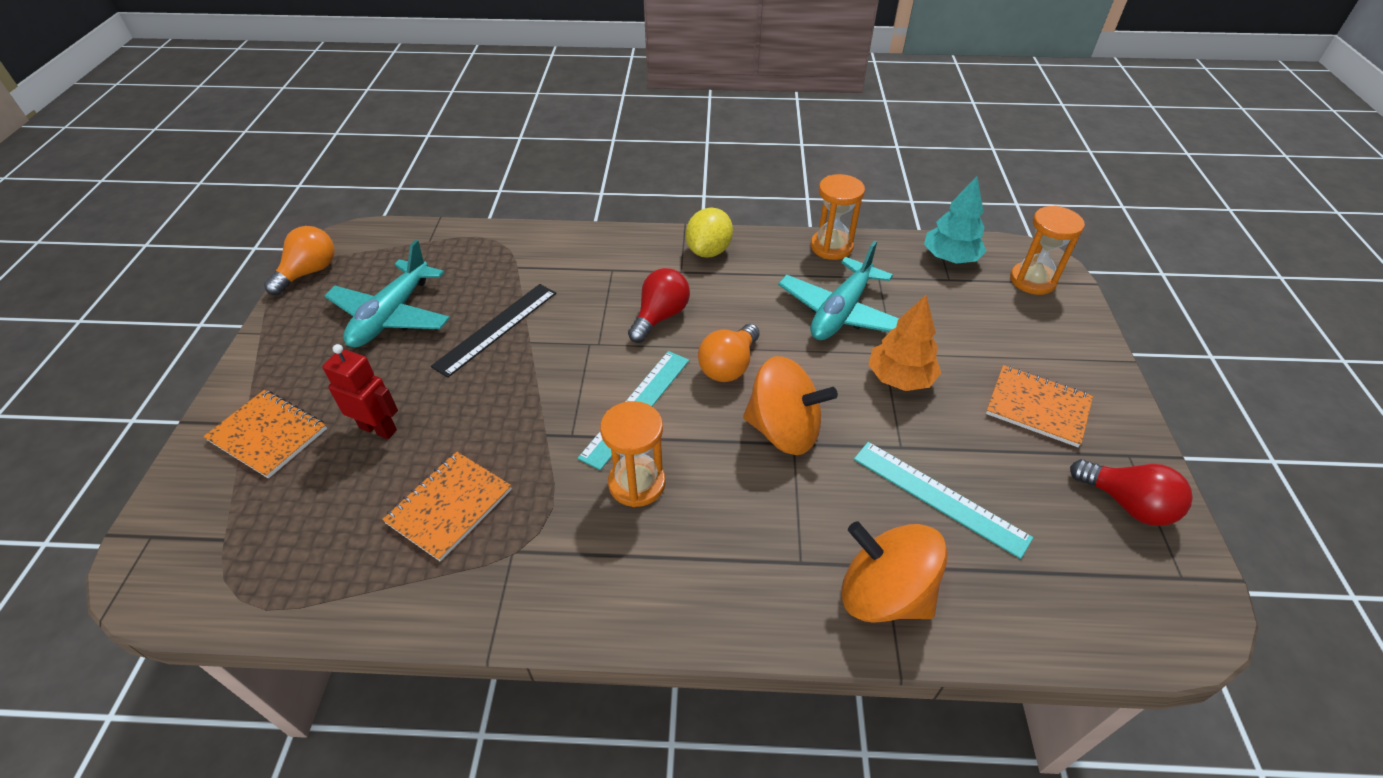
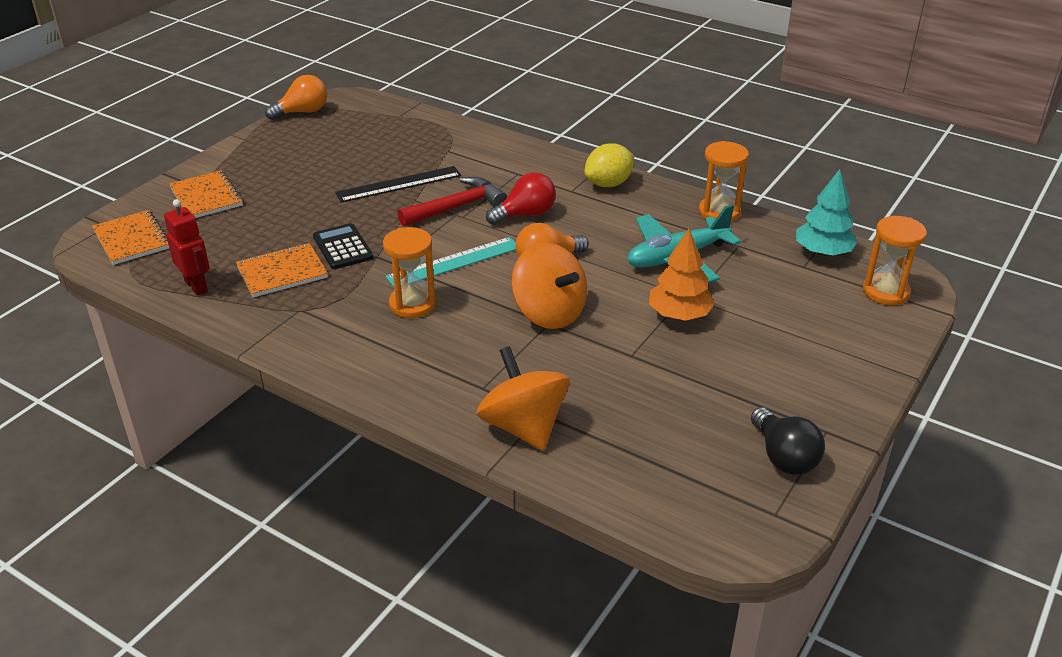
camera: 30 degrees right, 10 degrees down
(378, 429) = (273, 216): red robot -> red robot (196, 286)
(392, 315) = (335, 154): turquoise plane -> none
(497, 438) = (343, 247): none -> black calculator
(583, 334) = (457, 207): none -> red hammer
(939, 497) = (627, 394): turquoise ruler -> none
(1037, 407) = (780, 373): orange notebook -> orange notebook (132, 239)
(1127, 504) = (784, 457): red light bulb -> black light bulb

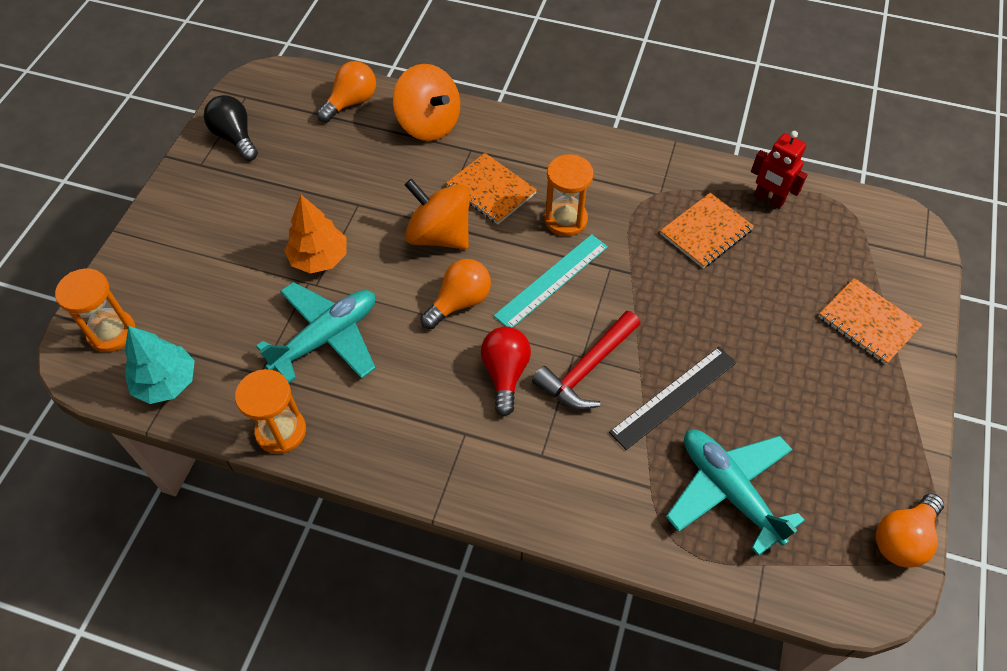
camera: 165 degrees right, 20 degrees up
(132, 239) = (880, 243): orange notebook -> orange notebook (491, 190)
(343, 247) = (671, 277): black calculator -> none
(395, 142) = (729, 491): none -> turquoise plane
(525, 214) = (505, 374): red light bulb -> red light bulb turned 135 degrees clockwise
(608, 184) = (422, 459): yellow lemon -> none
(621, 475) = (351, 102): none -> orange light bulb

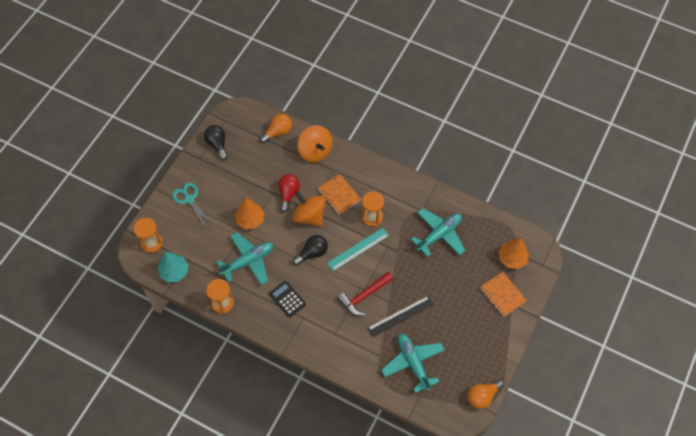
camera: 10 degrees right, 5 degrees up
(187, 239) = (189, 199): none -> turquoise scissors
(423, 400) = (287, 299): none -> black calculator
(460, 302) = (312, 253): orange light bulb -> black light bulb
(505, 374) = (326, 292): red light bulb -> red light bulb (288, 194)
(706, 232) = (439, 235): orange notebook -> turquoise plane
(768, 199) = (475, 222): red robot -> none
(861, 253) = (512, 258): none -> orange tree

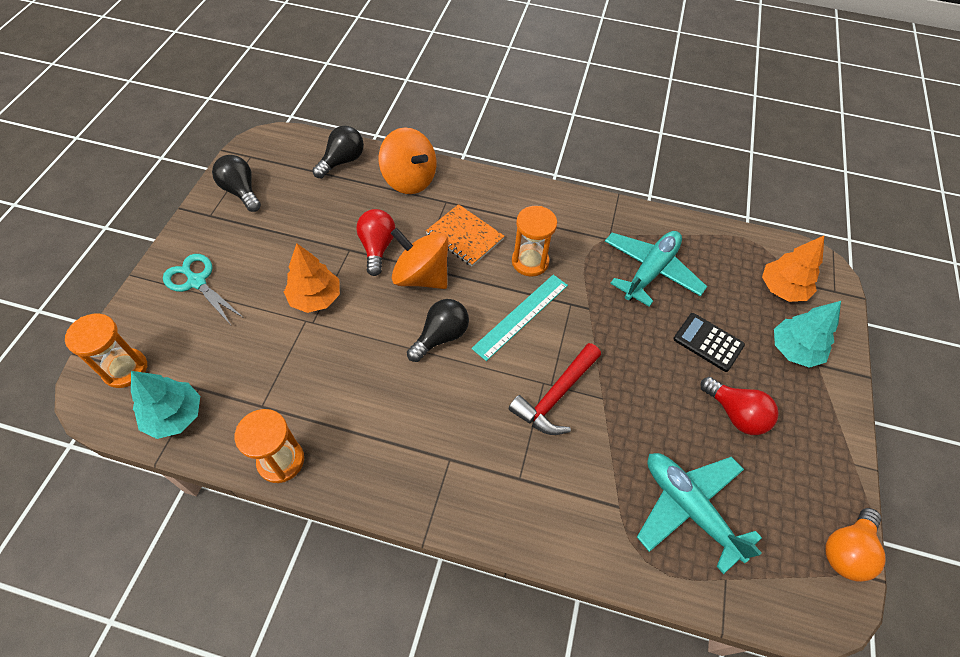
camera: 15 degrees left, 5 degrees down
(248, 261) = (322, 371): turquoise plane -> none
(278, 132) = (342, 161): orange light bulb -> black light bulb
(287, 299) = (411, 428): black calculator -> black calculator (708, 342)
(400, 316) = (634, 421): black ruler -> none
(455, 323) = (735, 414): none -> red light bulb
(502, 295) = (794, 350): orange notebook -> turquoise tree

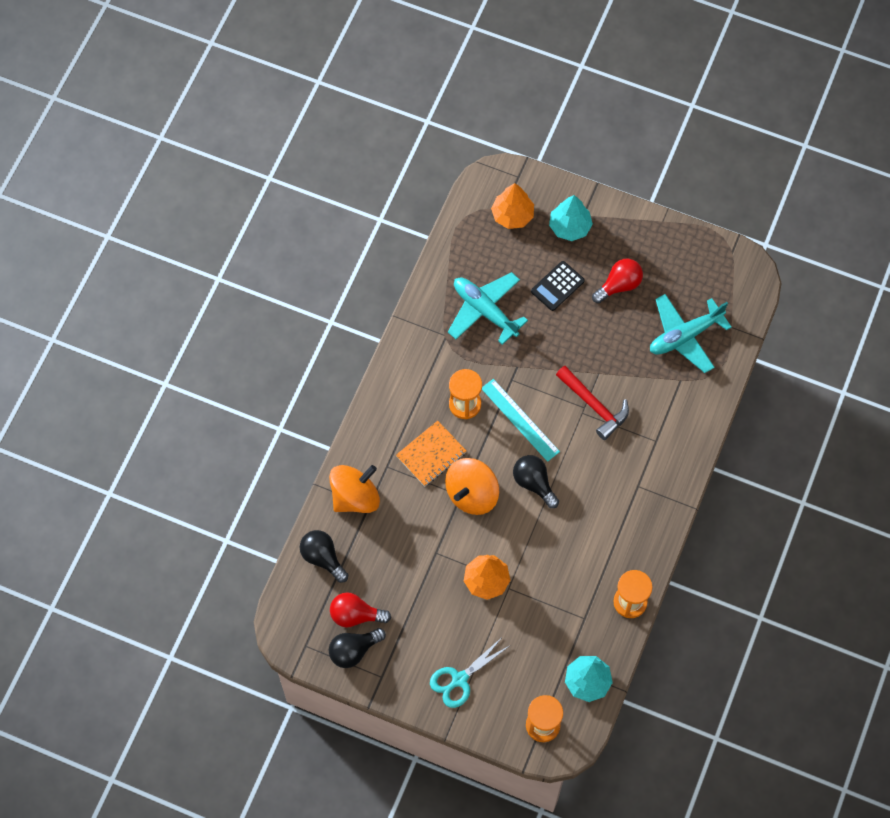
camera: 80 degrees left, 10 degrees up
(377, 248) = (436, 529): red light bulb -> red light bulb (355, 615)
(846, 550) = (719, 249): orange light bulb -> none

